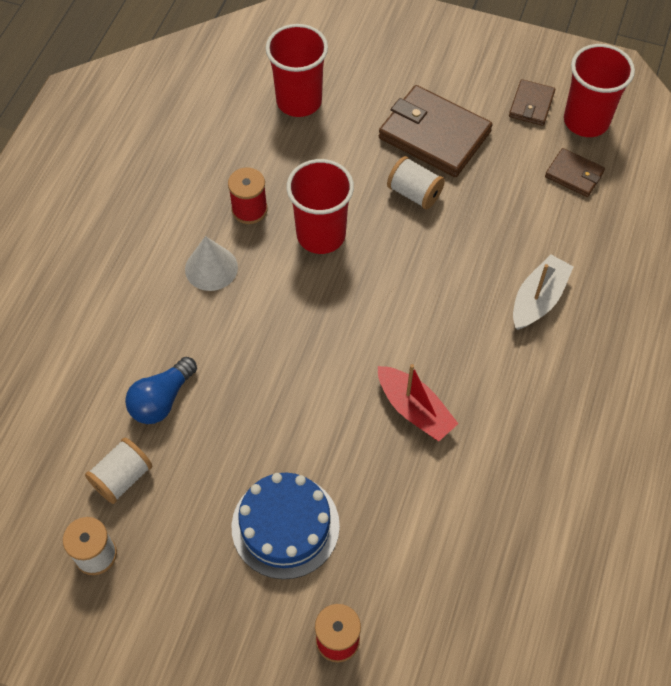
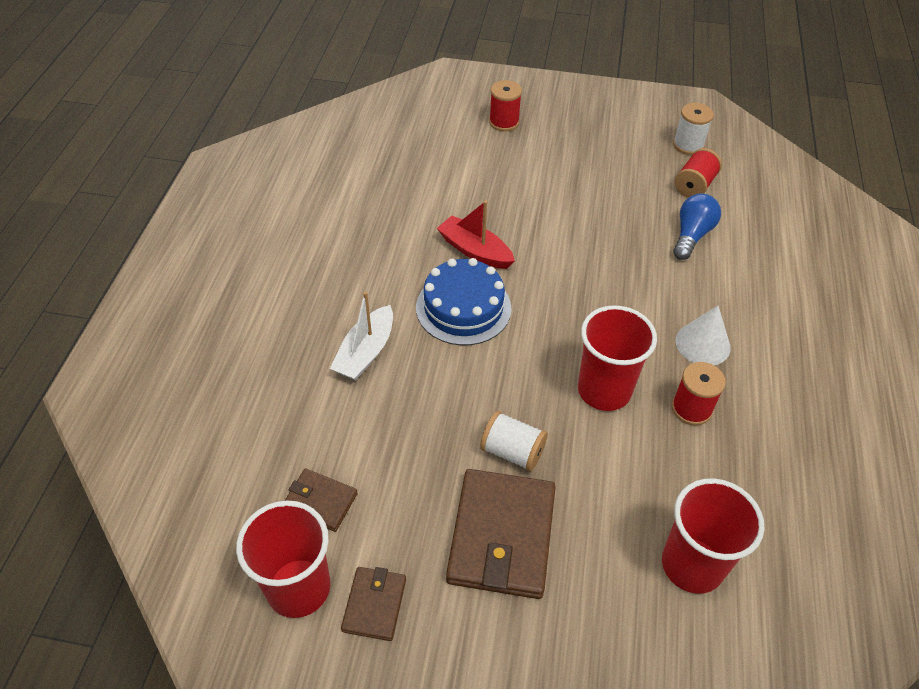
camera: 170 degrees right, 10 degrees down
(122, 478) = (694, 185): white spool -> red spool
(285, 526) = (559, 171): blue cake -> blue cake (463, 308)
(434, 135) = (501, 536): brown wallet -> brown wallet turned 75 degrees clockwise

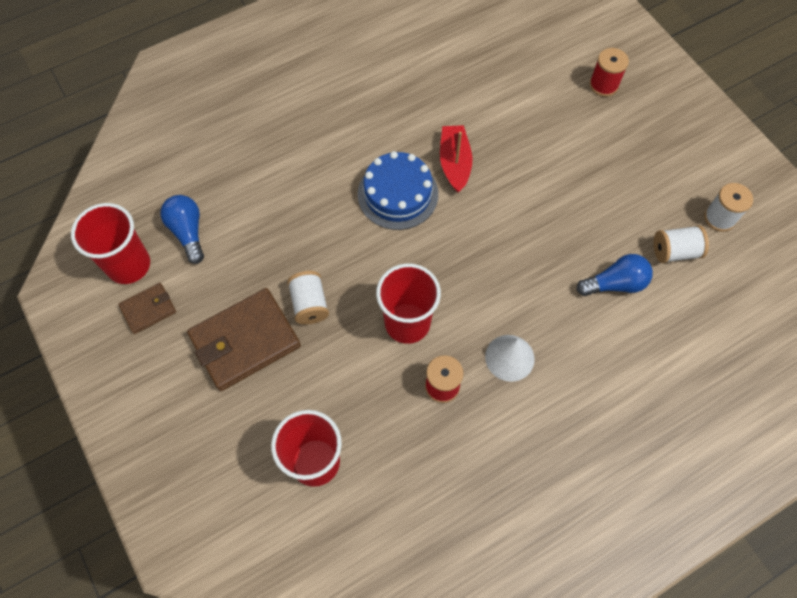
camera: 50 degrees right, 15 degrees up
(320, 501) = (188, 232): brown wallet -> blue light bulb
(365, 352) = (310, 170): white boat -> none
(694, 185) = (674, 251): red spool -> white spool

